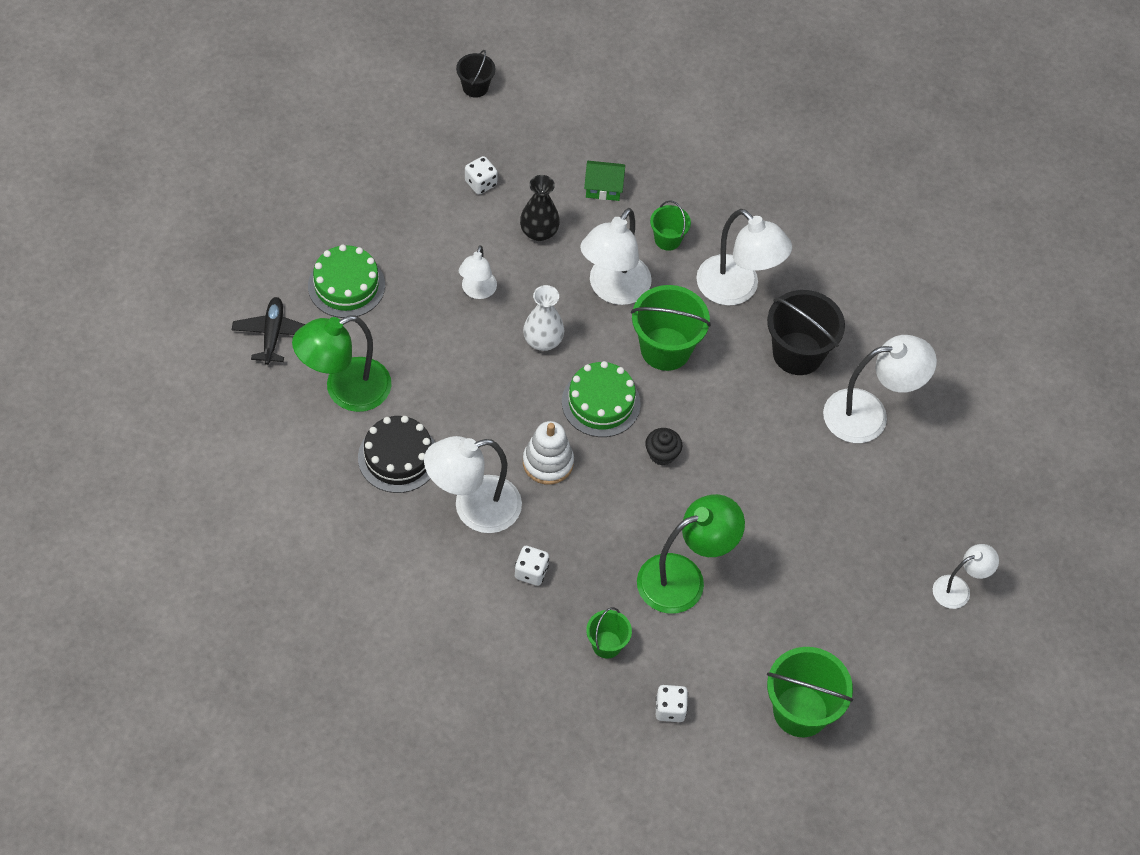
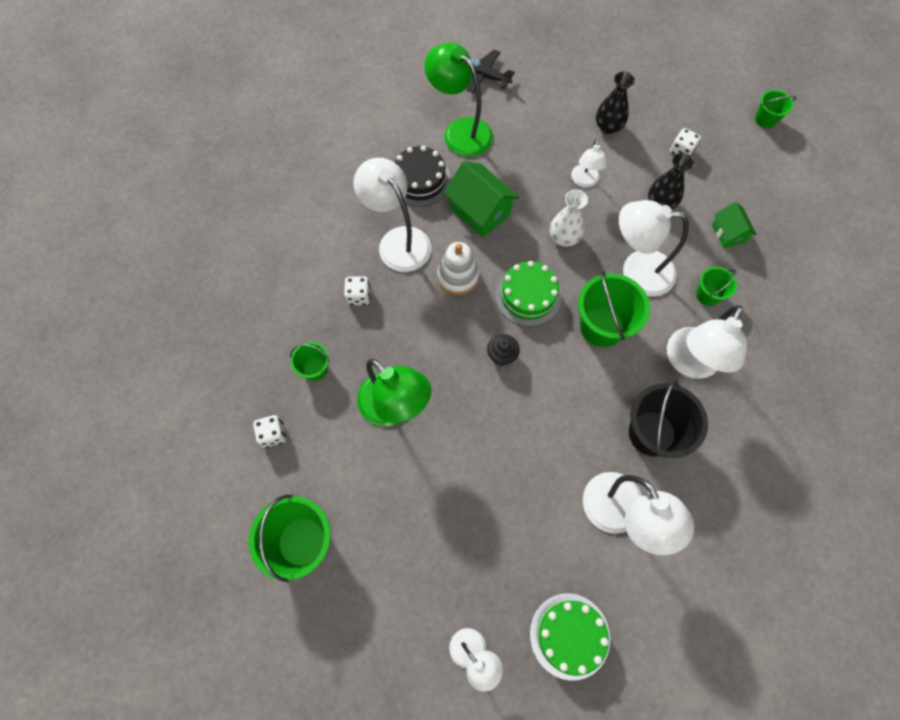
camera: 75 degrees right, 10 degrees up
(272, 334) = (484, 76): black plane -> black plane turned 135 degrees counterclockwise
(346, 285) = (545, 102): green cake -> green cake (569, 635)
(412, 237) = (608, 126): none -> black vase
(470, 410) = (480, 211): none -> green house
(475, 87) = (765, 119): black bucket -> green bucket
(477, 291) = (584, 181): white lamp -> white lamp turned 75 degrees counterclockwise

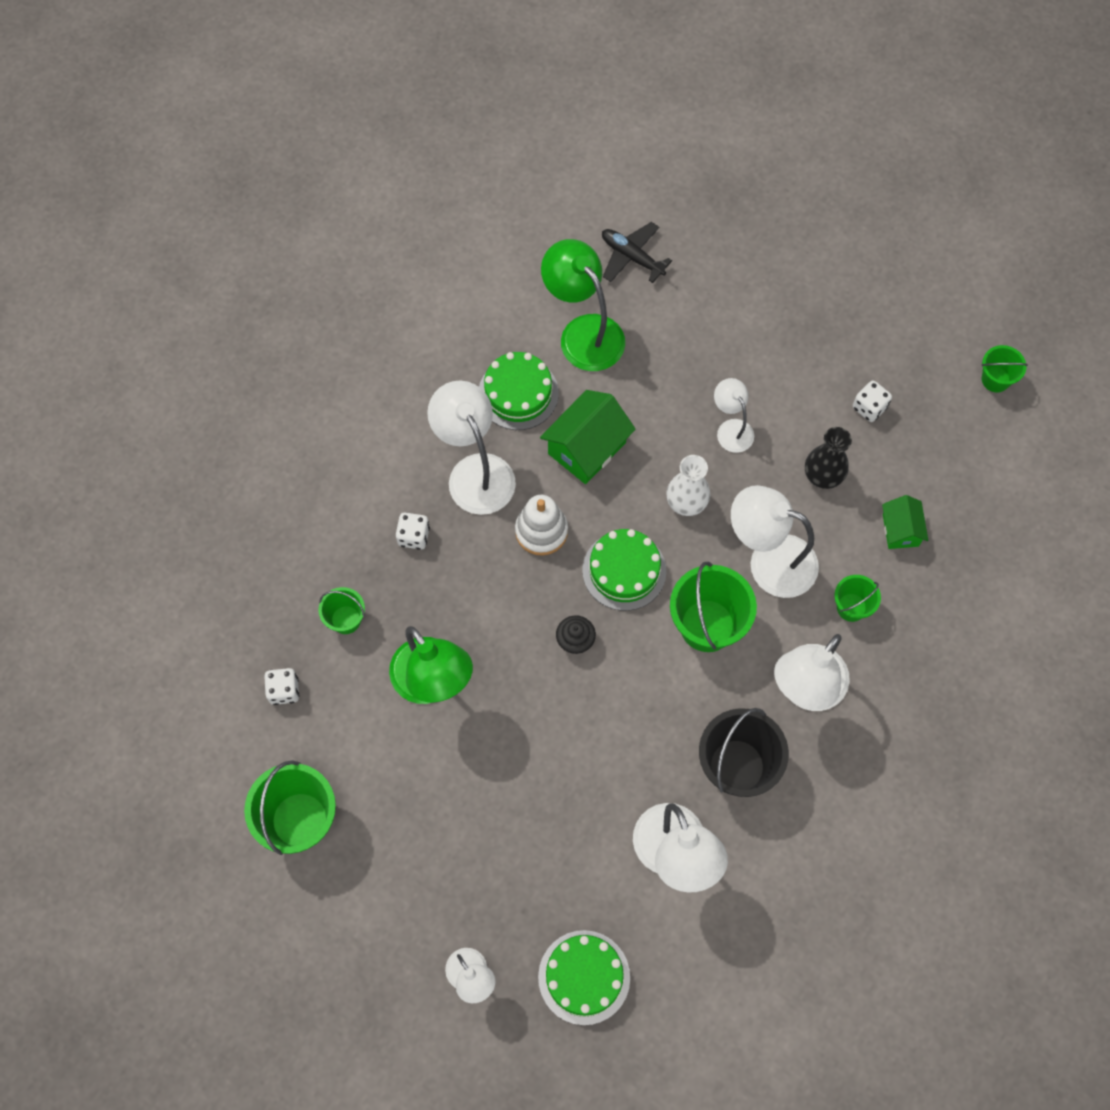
camera: 10 degrees right, 0 degrees up
(420, 180) = (518, 393): black cake -> green cake
(480, 211) = (587, 448): green house -> green house turned 75 degrees clockwise
(584, 181) = (731, 429): white lamp -> white lamp turned 135 degrees clockwise
(608, 126) = (781, 356): black vase -> none

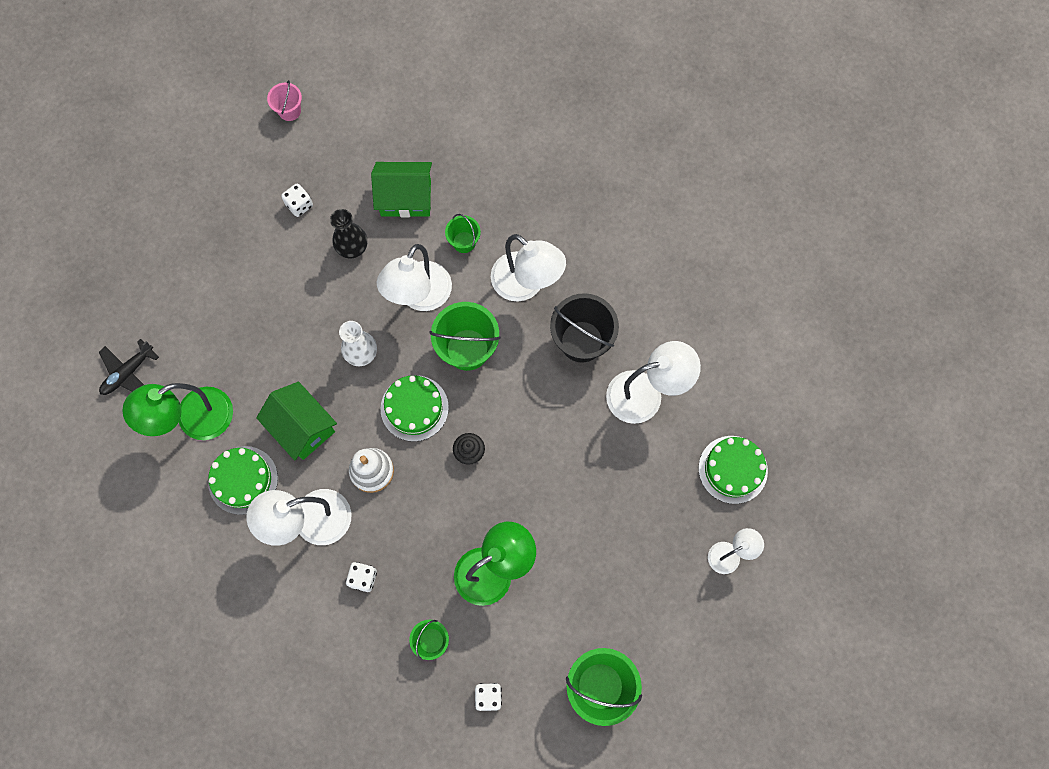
camera: 85 degrees left, 5 degrees up
(731, 429) = (302, 311): white lamp -> none
(900, 530) = (406, 198): green house -> green house, size x1.67
(995, 379) = (289, 111): green bucket -> pink bucket

